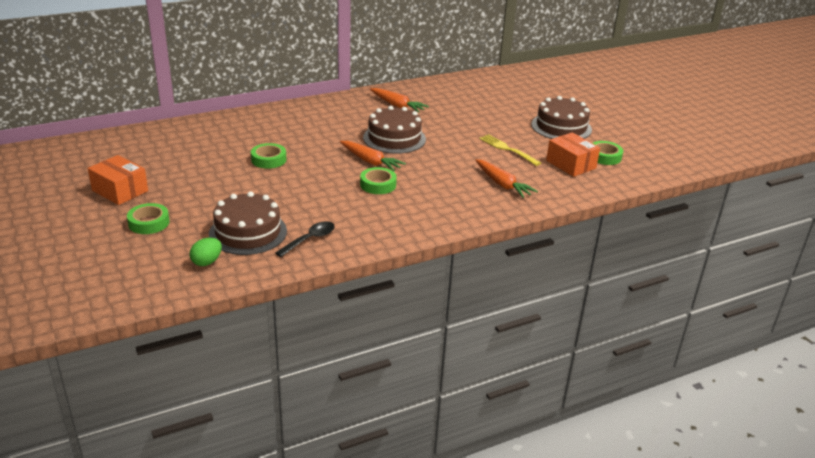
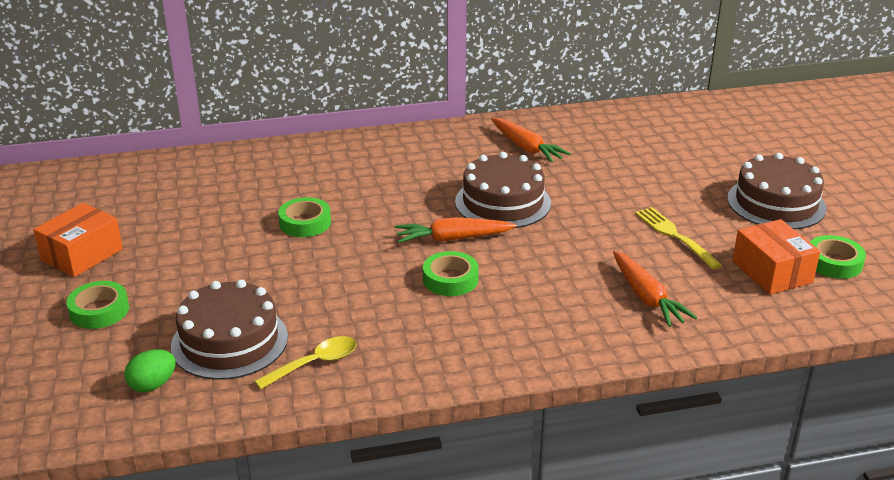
camera: 15 degrees right, 0 degrees up
(120, 191) = (82, 254): orange box -> orange box turned 75 degrees clockwise
(310, 239) = (314, 364): black spoon -> yellow spoon
(370, 161) = (453, 239): orange carrot -> orange carrot turned 120 degrees clockwise

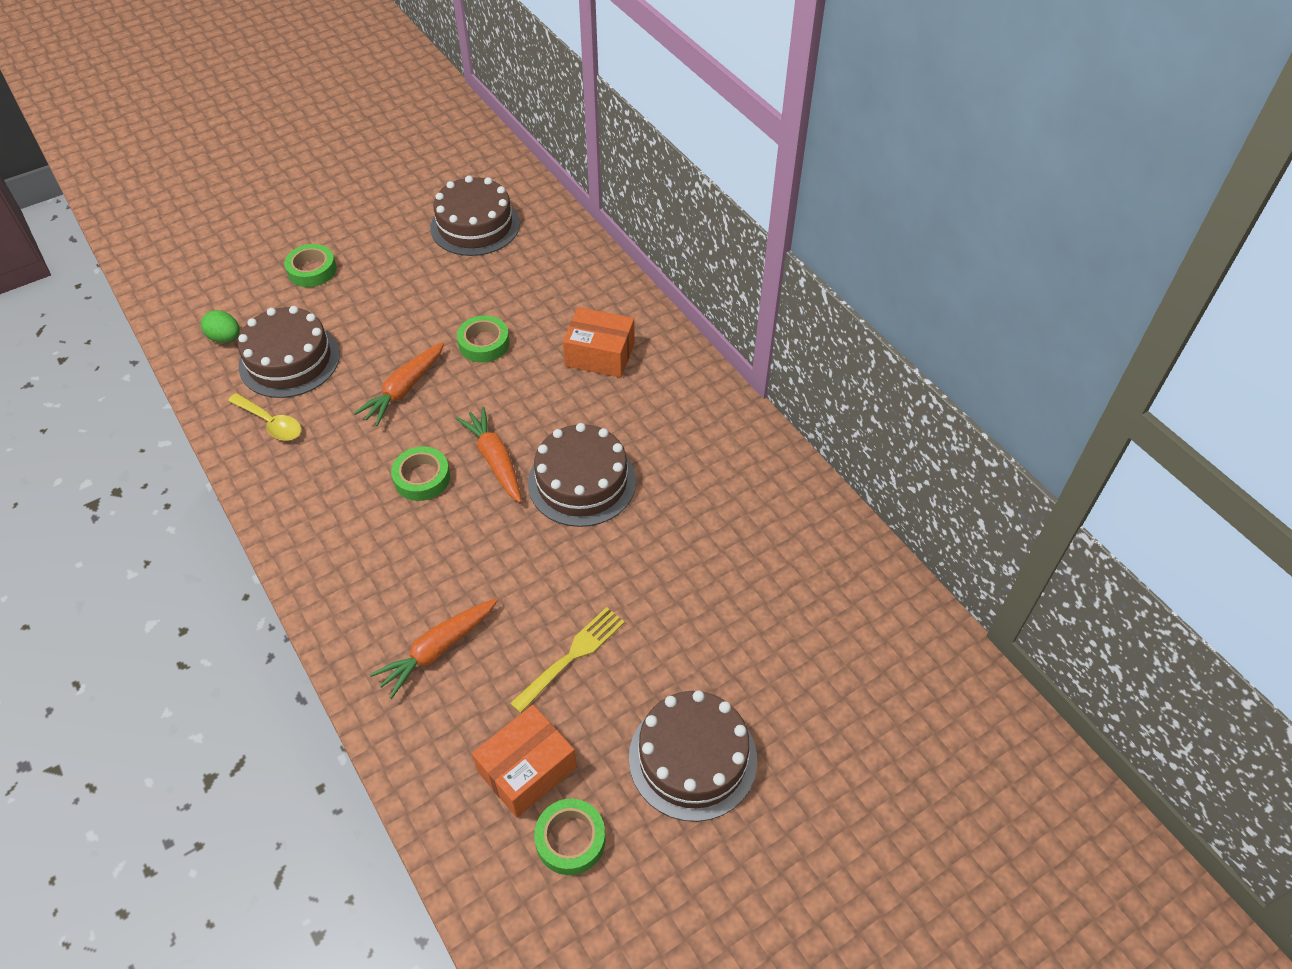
camera: 70 degrees right, 20 degrees up
(82, 254) = (386, 228): orange box -> orange box (600, 354)
(136, 203) = (475, 225): none -> brown cake
(526, 148) = (713, 473): orange carrot -> orange carrot (404, 389)

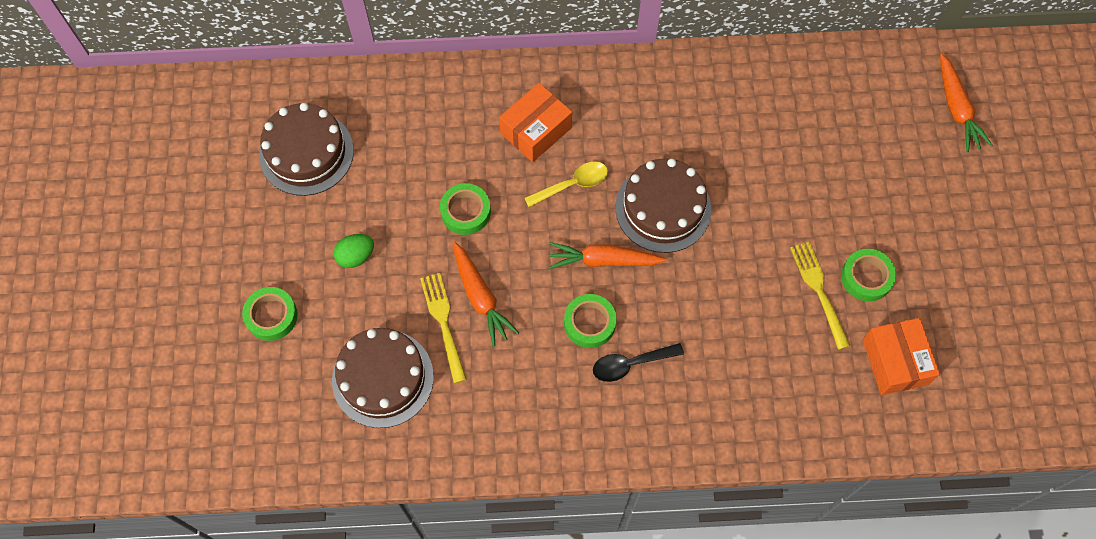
camera: 60 degrees left, 15 degrees up
(225, 338) = (315, 424): green egg -> green egg (356, 256)
(271, 423) = (452, 421): yellow spoon -> yellow spoon (572, 184)
(364, 376) = (444, 323): none -> yellow fork
(395, 528) = (631, 364): none -> black spoon
(437, 650) = (765, 380): orange carrot -> orange carrot (957, 109)
(570, 839) = (960, 358): green tape -> green tape (866, 277)
(692, 758) = (937, 253): brown cake -> none

